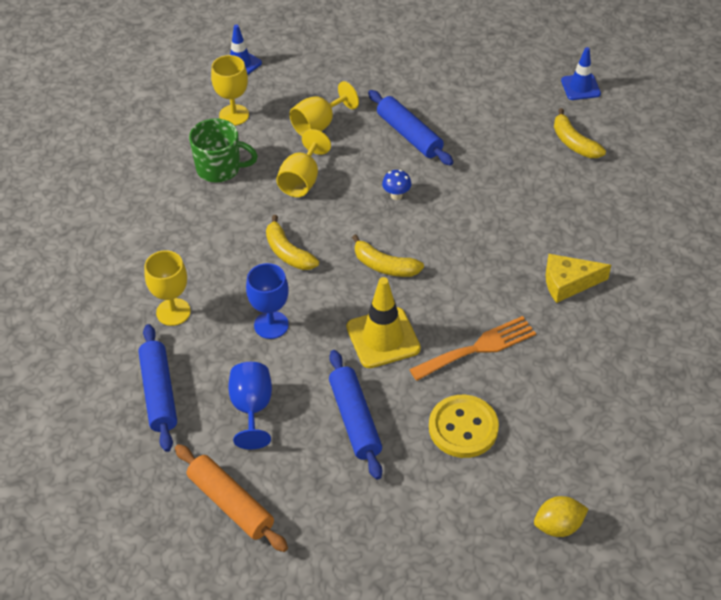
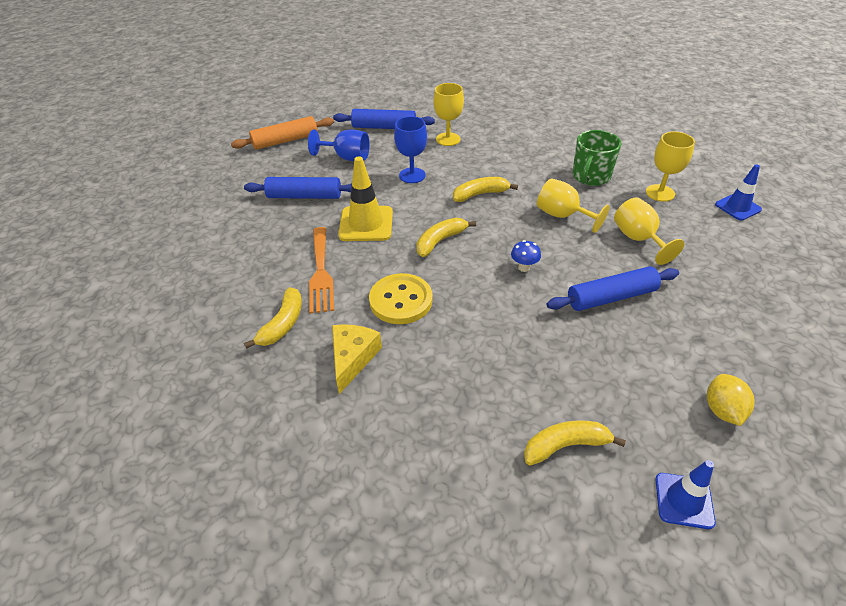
camera: 110 degrees right, 5 degrees down
(463, 428) = (256, 244): yellow button -> yellow button (401, 300)
(558, 526) = (137, 270): yellow lemon -> yellow lemon (722, 410)
(559, 349) = (283, 324): none -> yellow banana

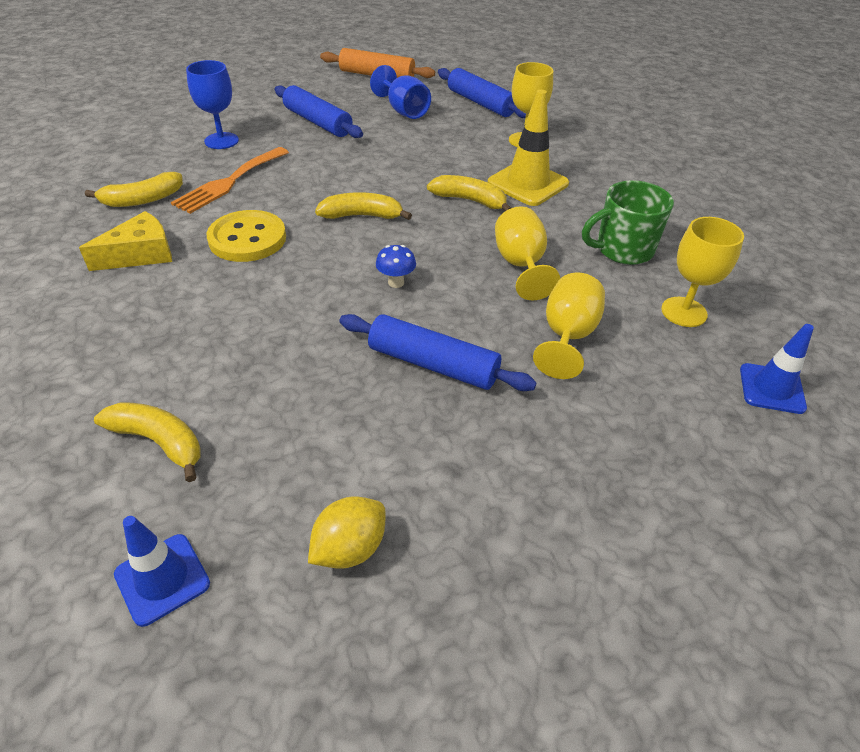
camera: 40 degrees right, 0 degrees up
(366, 224) = (326, 168): yellow traffic cone -> yellow traffic cone (528, 183)
(412, 175) = (434, 152): blue goblet -> blue goblet (221, 141)

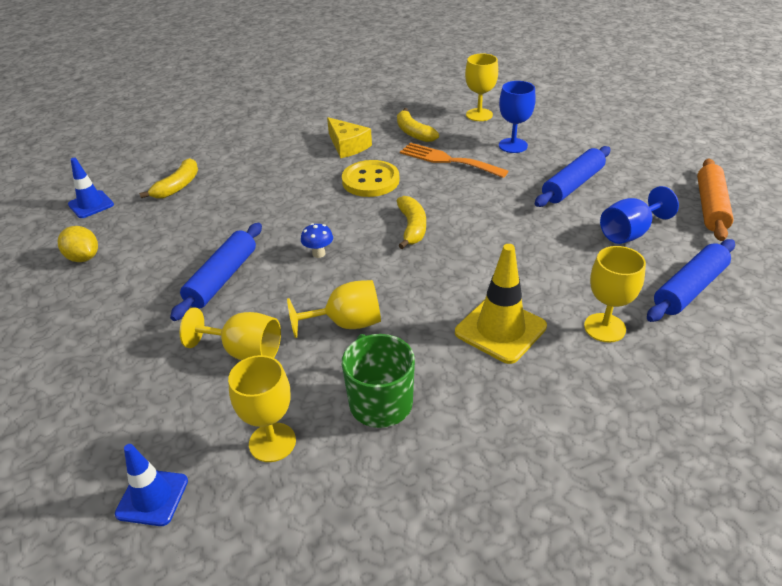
camera: 90 degrees right, 5 degrees down
(131, 152) = (479, 115): none -> yellow goblet
(470, 200) = (453, 288): yellow banana -> none

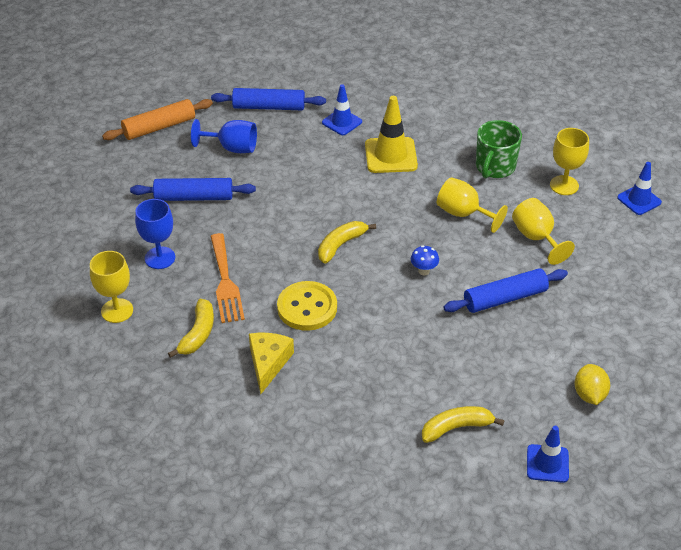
camera: 135 degrees left, 5 degrees up
(604, 328) = (342, 122): yellow goblet -> blue traffic cone

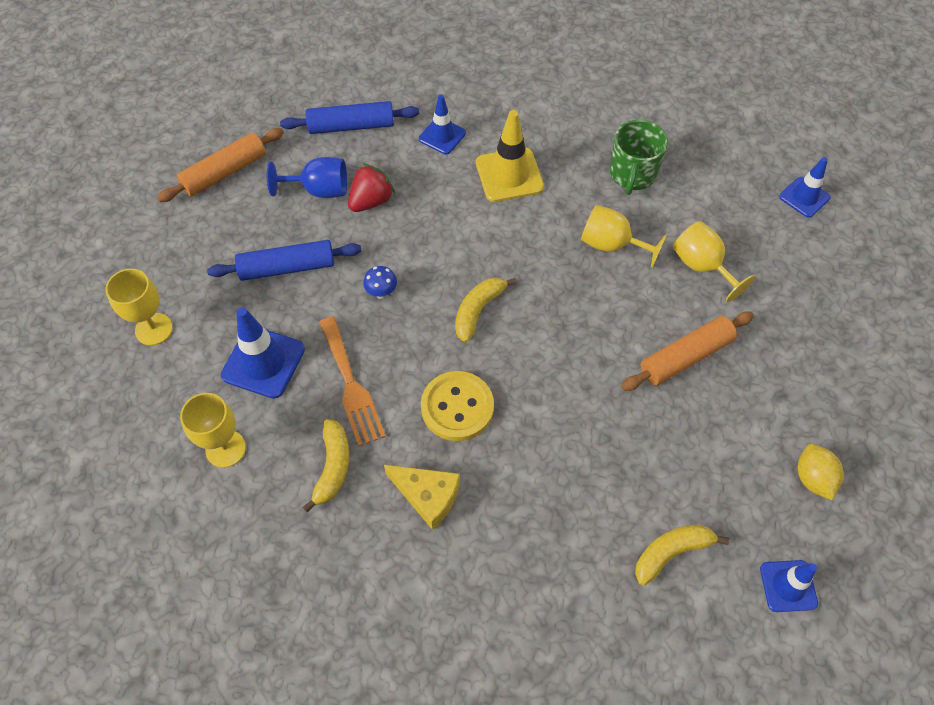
camera: 10 degrees left, 15 degrees up
(160, 258) = (263, 362): blue goblet -> blue traffic cone
(268, 363) = (427, 496): yellow cheese -> yellow cheese turned 120 degrees clockwise
(272, 160) = (371, 201): none -> red strawberry
(424, 271) = (583, 333): blue mushroom -> blue mushroom (381, 293)
(505, 298) = (685, 357): blue rolling pin -> orange rolling pin
(564, 185) = (716, 189): yellow goblet -> yellow goblet (154, 329)

